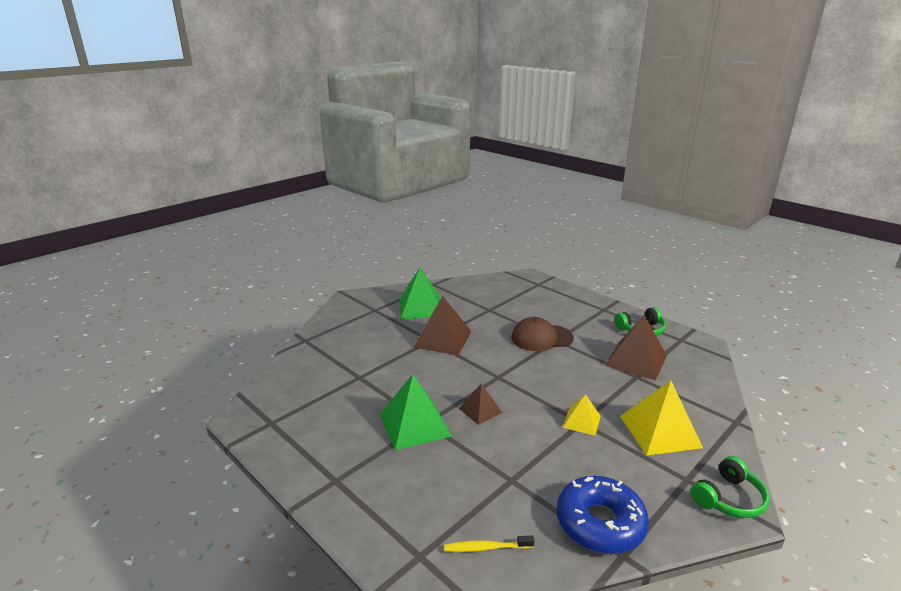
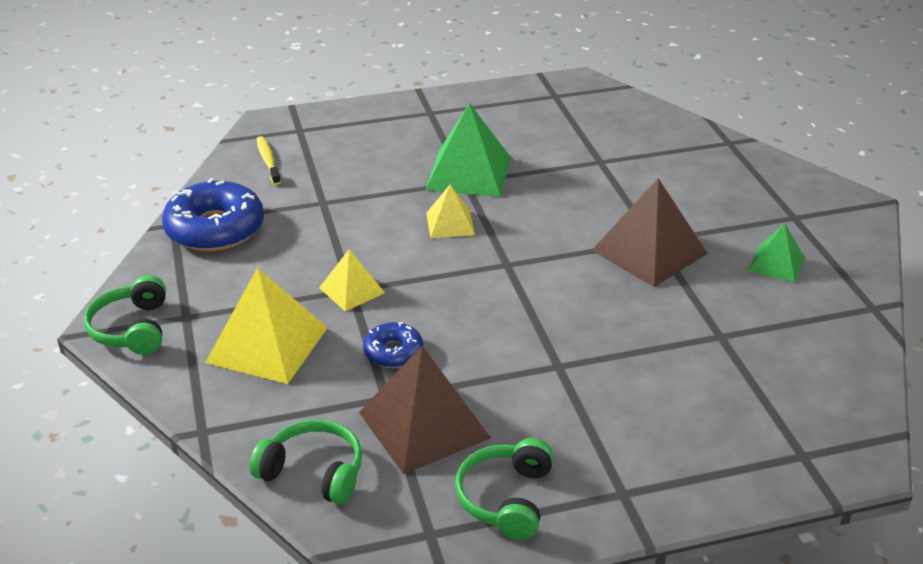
camera: 120 degrees right, 10 degrees up
(421, 307) = (776, 264): green pyramid -> green pyramid, size x0.56
(480, 410) = (450, 224): brown pyramid -> yellow pyramid
(486, 548) = (268, 161): yellow toothbrush -> yellow toothbrush turned 45 degrees counterclockwise
(541, 338) = (576, 352): brown cap -> none
(607, 386) = (393, 352): none -> blue donut
(701, 377) = (313, 472): none -> green headphones

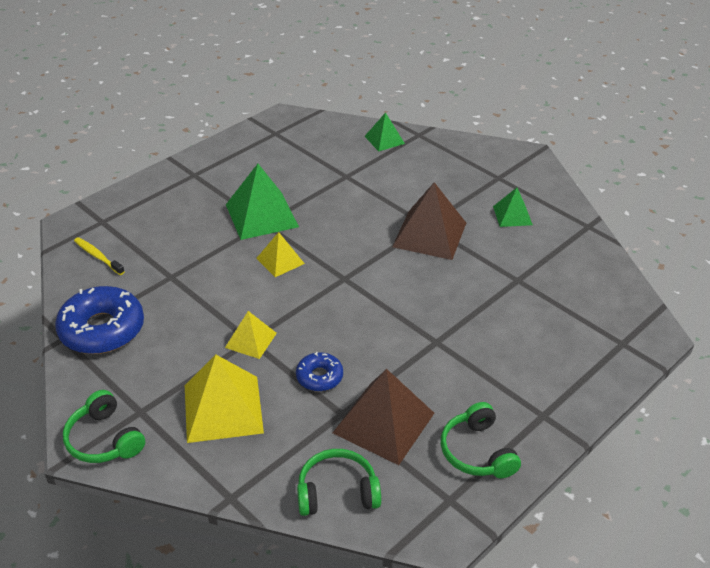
camera: 30 degrees left, 5 degrees up
(680, 136) = (384, 140): none -> green pyramid

